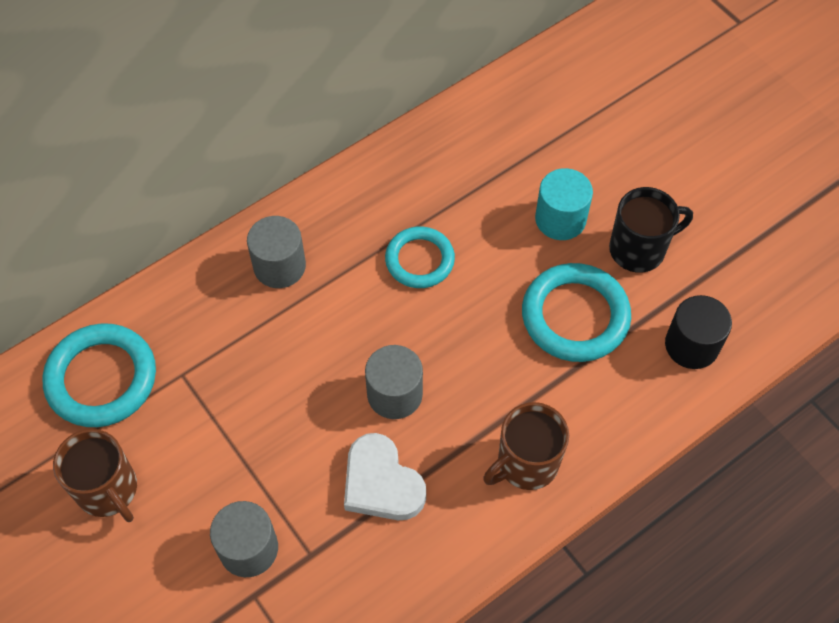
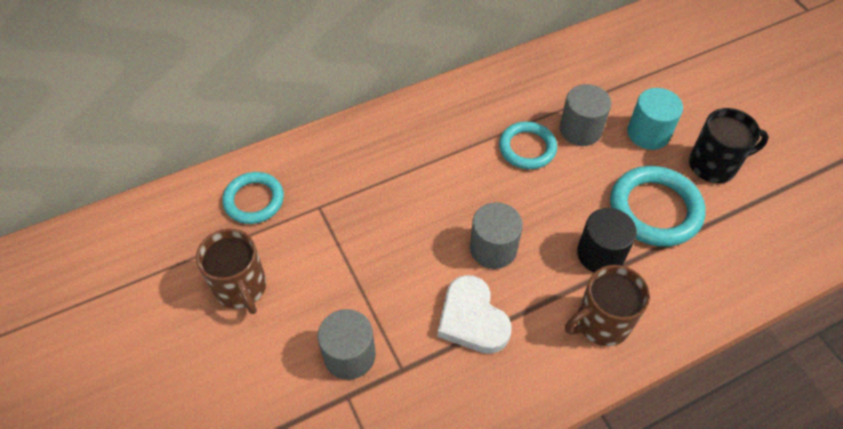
camera: 10 degrees right, 5 degrees down
(101, 378) = (254, 200): turquoise ring -> turquoise ring, size x0.66
(279, 266) = (412, 137): grey cylinder -> grey cylinder (580, 130)
(691, 345) = (756, 247): black cylinder -> black cylinder (600, 254)

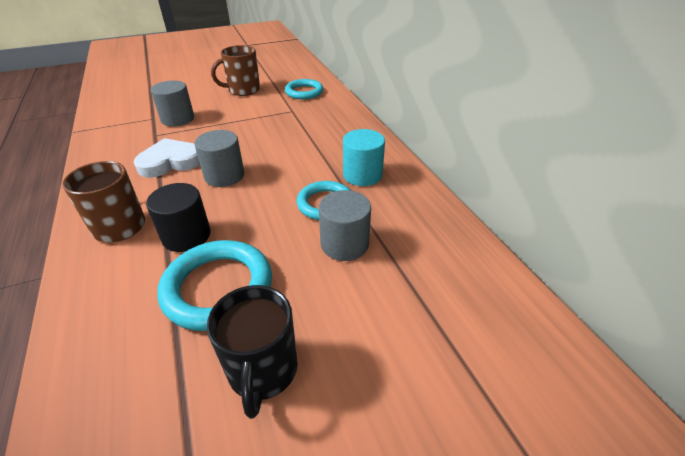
camera: 95 degrees right, 15 degrees down
(648, 133) = (331, 305): turquoise cylinder -> turquoise cylinder (362, 175)

